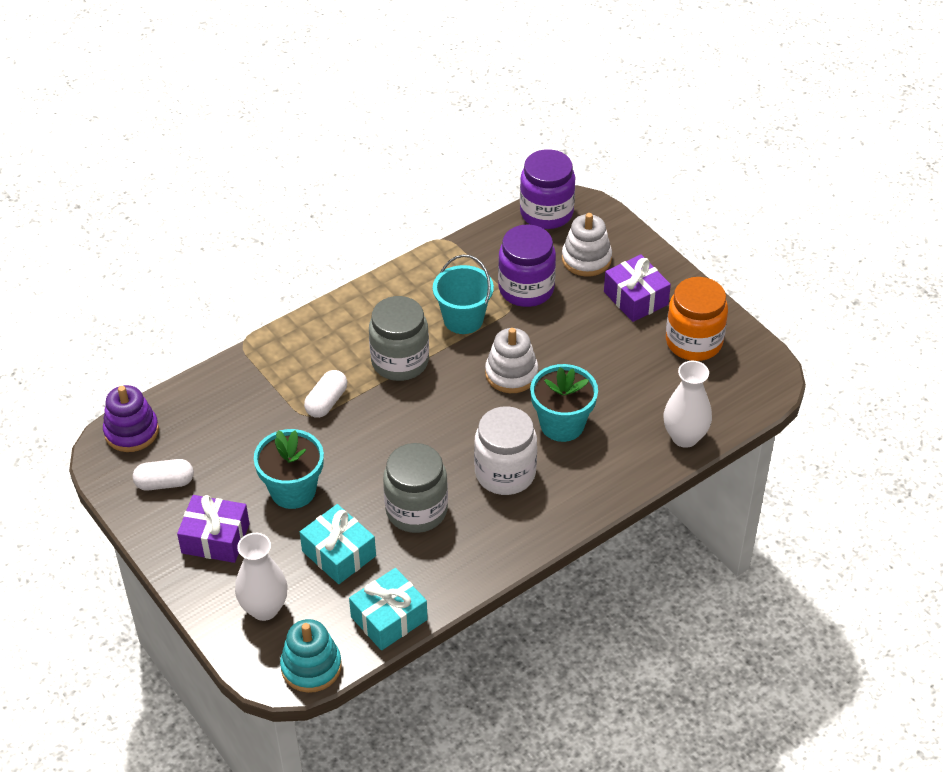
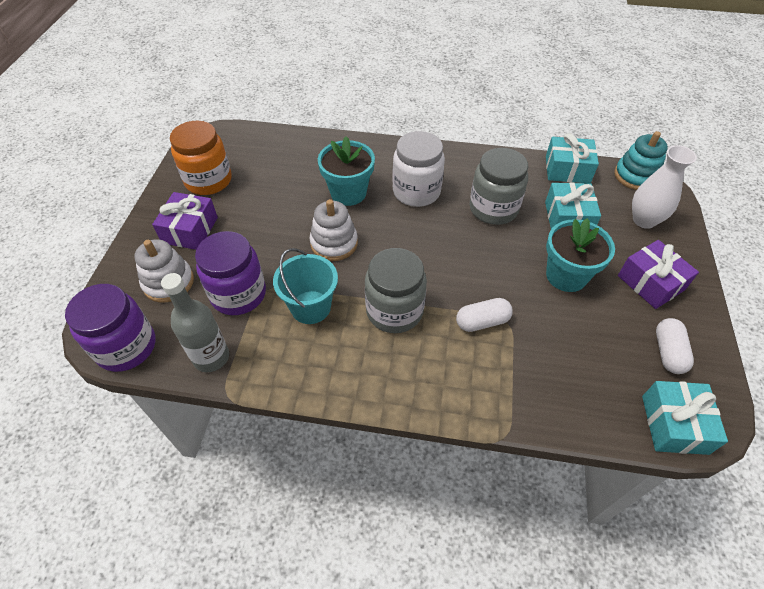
camera: 135 degrees left, 5 degrees up
(131, 431) = (674, 424): purple stacking toy -> turquoise gift
(165, 483) = (668, 352): white capsule -> white capsule turned 60 degrees clockwise
(484, 247) = (211, 357): none -> grey bottle
(684, 437) = (297, 142): white vase -> none

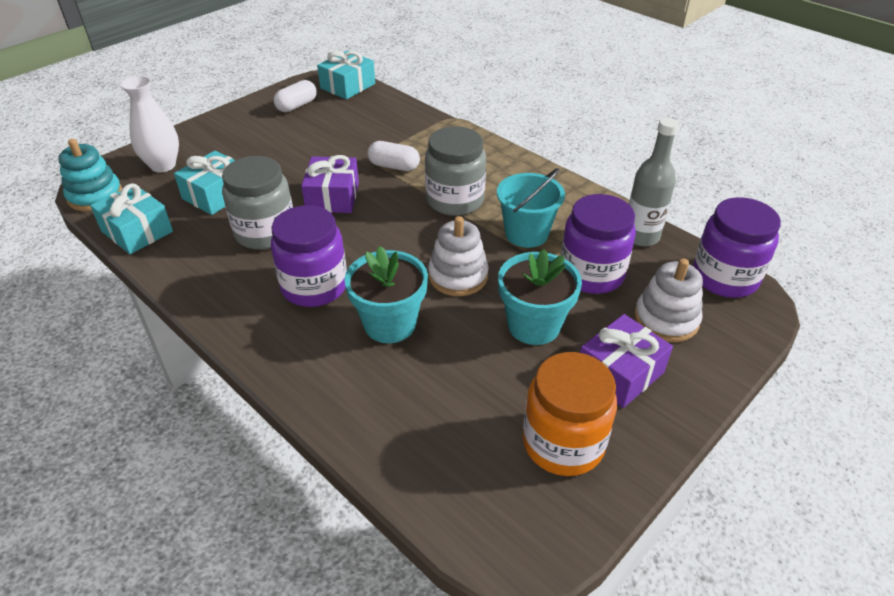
camera: 145 degrees left, 10 degrees down
(416, 191) = (314, 286): white jar -> purple jar
(566, 275) = (289, 162): turquoise flower pot -> turquoise flower pot (534, 325)
(650, 283) = (239, 134): purple gift -> purple gift (333, 197)

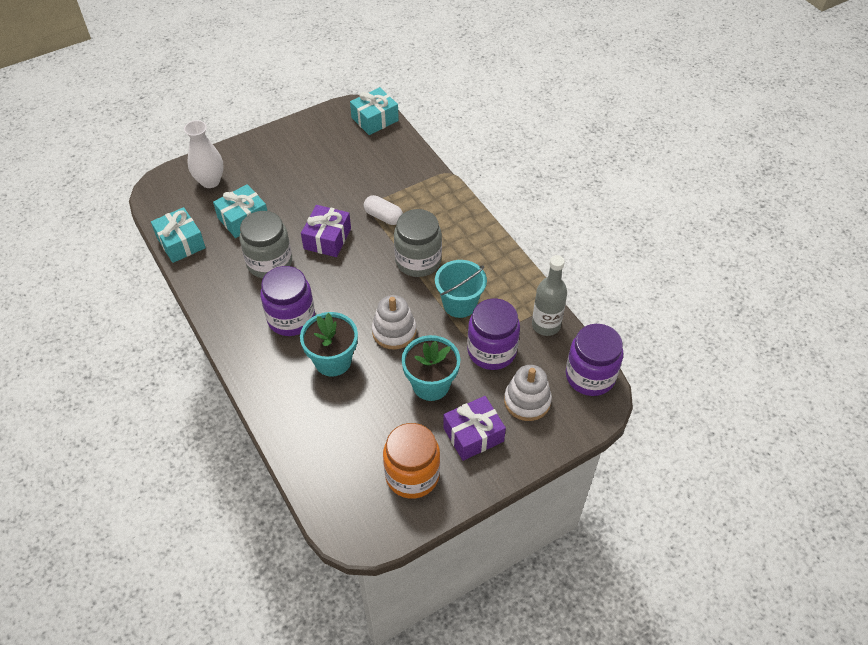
camera: 15 degrees right, 10 degrees up
(95, 196) = (157, 202): turquoise stacking toy -> none
(296, 106) = (326, 135): white capsule -> none

